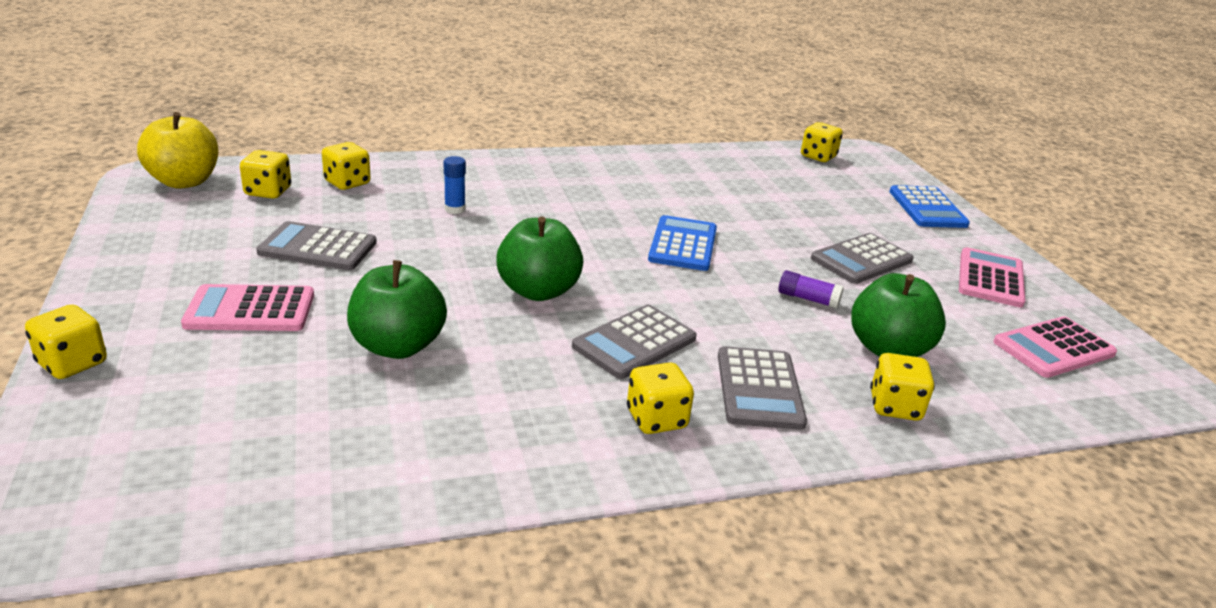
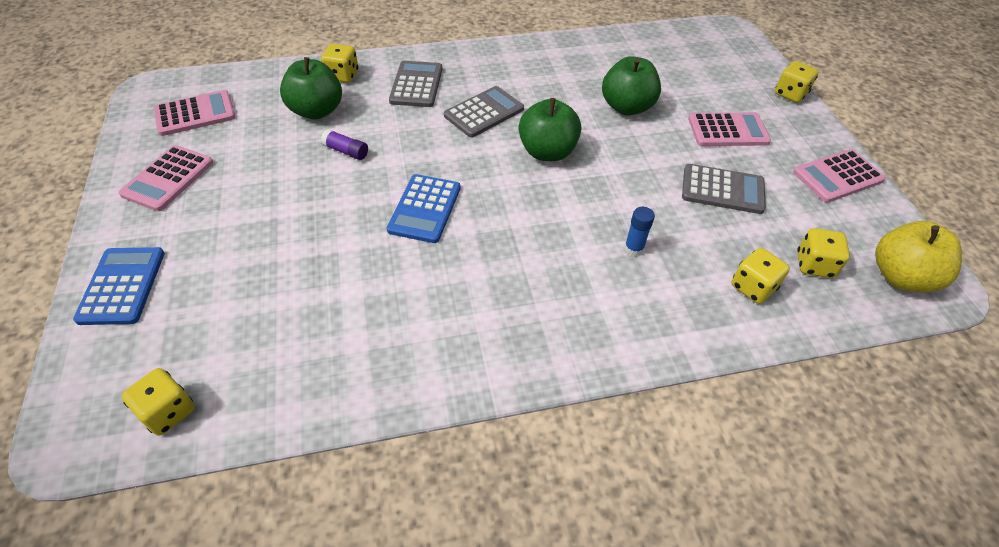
camera: 175 degrees left, 20 degrees up
(143, 255) = (837, 176): none -> pink calculator
(656, 419) = (479, 69): yellow dice -> none
(861, 260) = (269, 196): grey calculator -> none

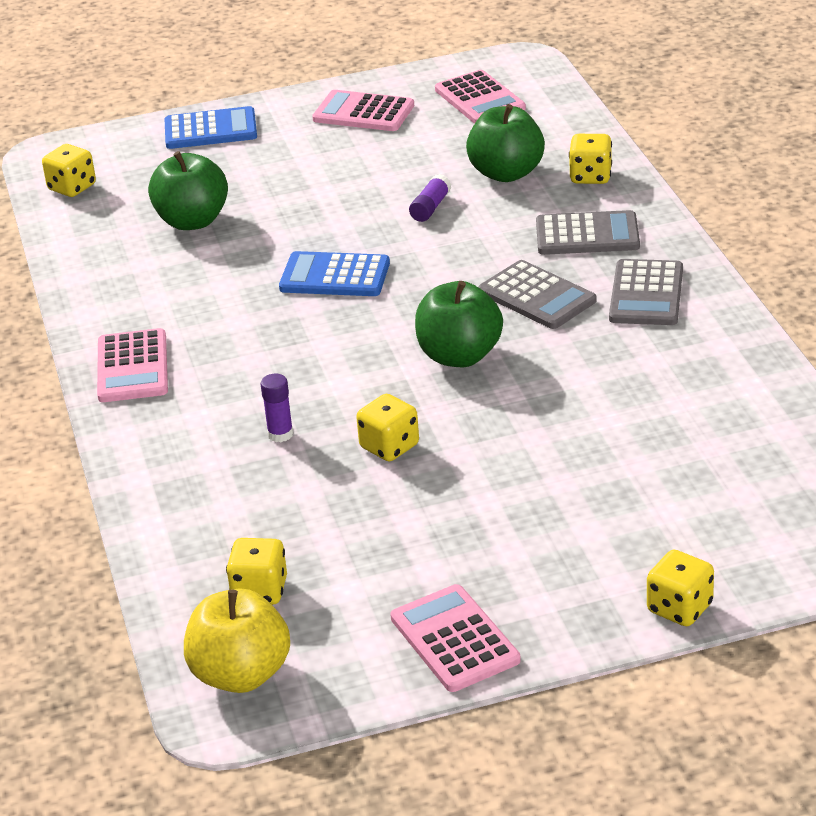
camera: 90 degrees right, 15 degrees down
(627, 107) = (585, 423): green apple -> green apple (192, 221)
(633, 248) = (280, 434): blue glue stick -> purple glue stick
(722, 190) = (404, 514): grey calculator -> grey calculator (646, 294)
(728, 130) = (550, 526): pink calculator -> pink calculator (132, 367)
(753, 287) = (218, 531): yellow dice -> yellow dice (389, 447)

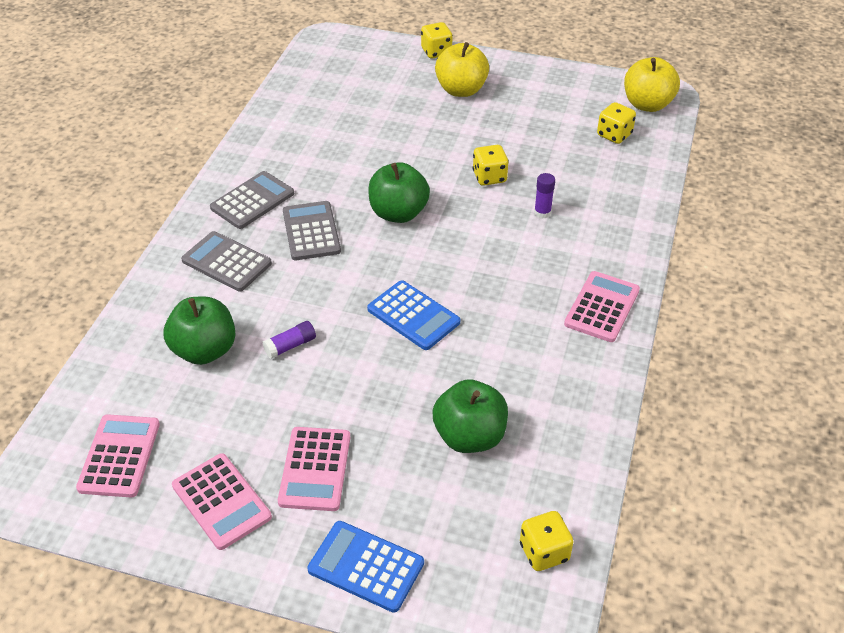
camera: 150 degrees left, 10 degrees up
(455, 639) = (541, 79): pink calculator -> pink calculator (315, 469)
(562, 557) = (461, 90): none -> yellow apple
(590, 176) = (159, 313): yellow dice -> none

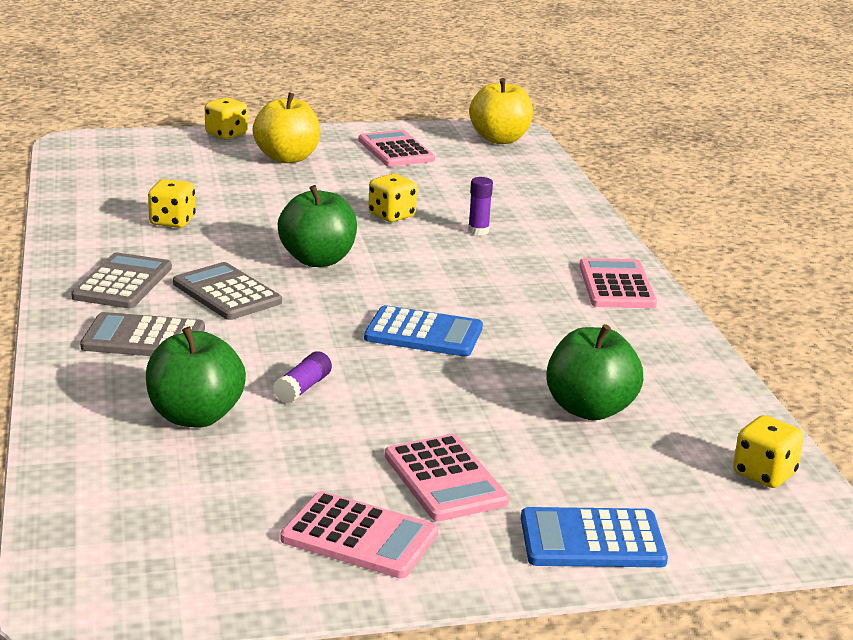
camera: 30 degrees left, 20 degrees down
(119, 456) = (178, 535): pink calculator -> pink calculator (396, 150)
(614, 135) = (490, 165): yellow dice -> yellow dice (172, 222)

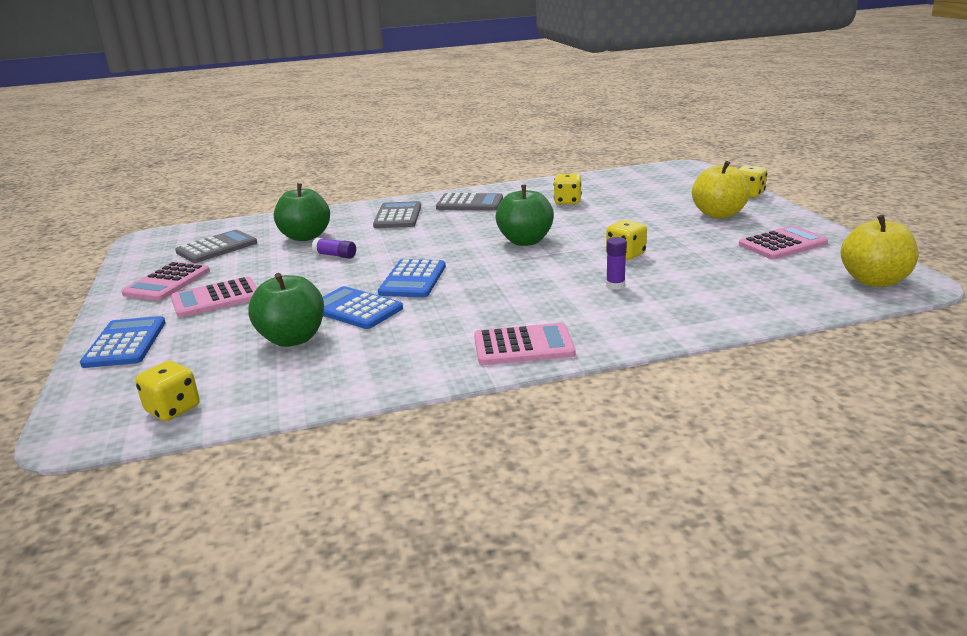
camera: 90 degrees right, 0 degrees up
(227, 293) = (463, 225): grey calculator -> grey calculator (217, 247)
(508, 371) = (355, 309): none -> blue calculator

